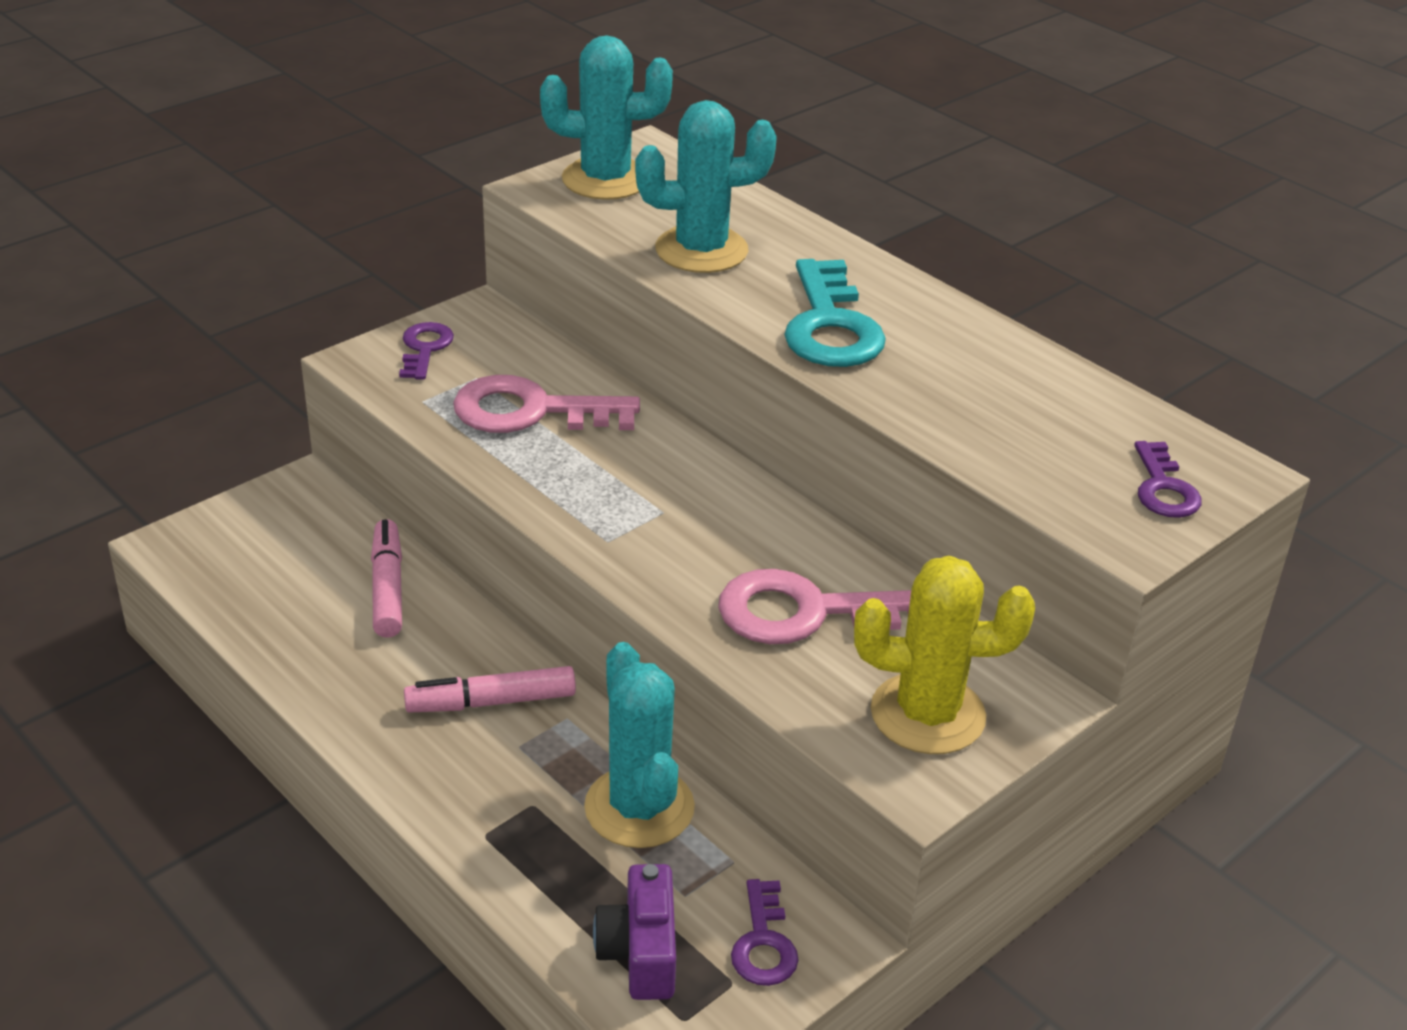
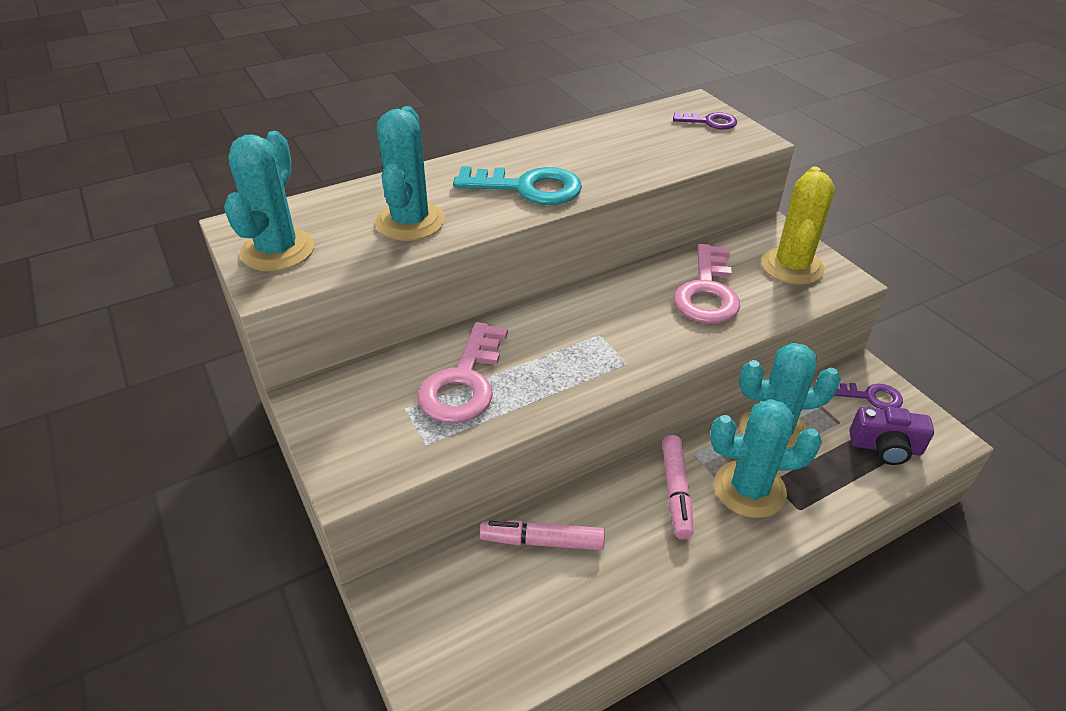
camera: 75 degrees left, 5 degrees up
(425, 348) = (349, 435): purple key -> none
(511, 779) = (749, 489): none -> turquoise cactus

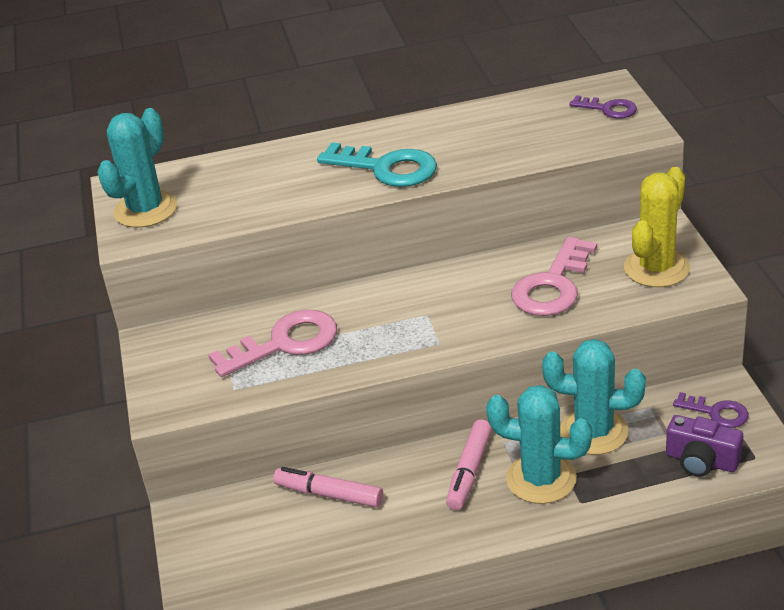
camera: 20 degrees right, 5 degrees down
(410, 222) = (266, 193): turquoise cactus -> none
(464, 382) = (285, 343): pink key -> pink key turned 150 degrees counterclockwise

